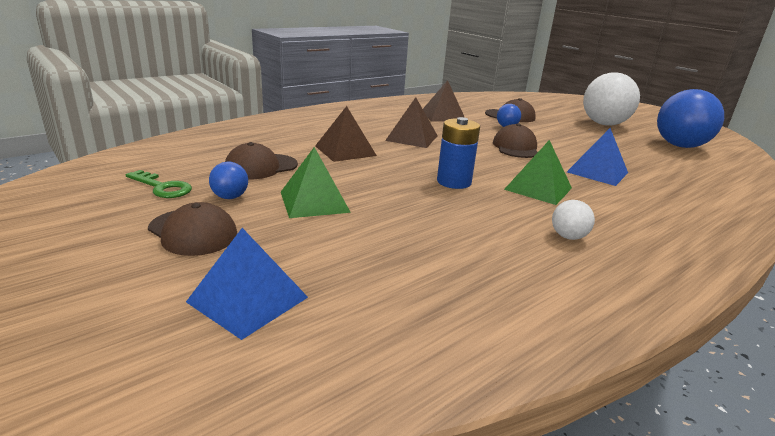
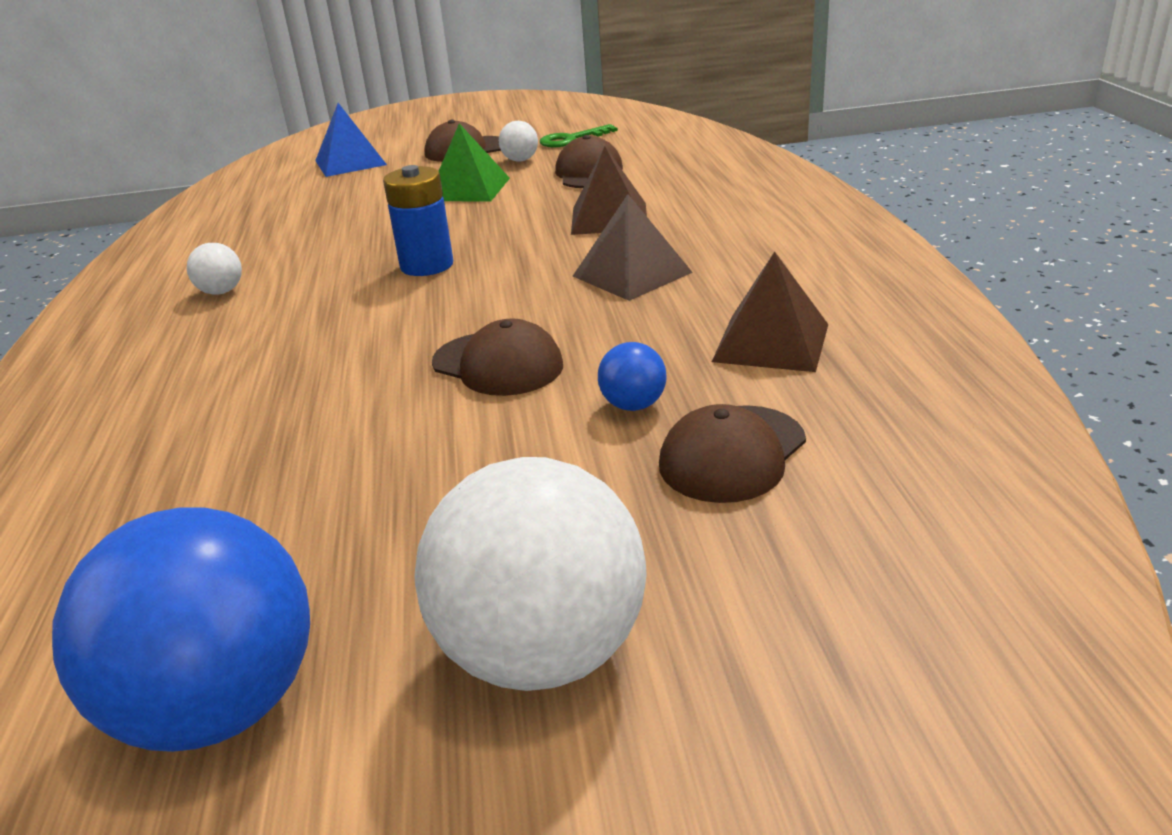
camera: 125 degrees right, 5 degrees up
(230, 197) = (520, 160): blue ball -> white ball
(538, 188) = (332, 319): green pyramid -> none
(597, 172) = (301, 406): blue pyramid -> none

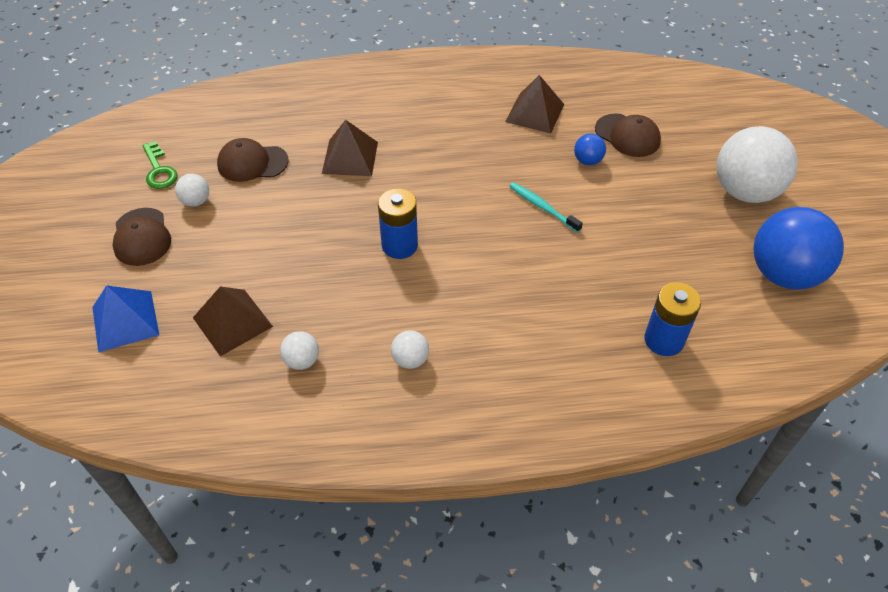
camera: 90 degrees left, 20 degrees up
(130, 499) = (664, 340): none -> blue battery
(255, 237) = (302, 361): none -> white ball
(468, 189) = (252, 231): green pyramid -> none
(498, 364) = (542, 207): brown cap -> turquoise toothbrush
(632, 274) = (443, 152): brown pyramid -> brown pyramid (232, 321)

